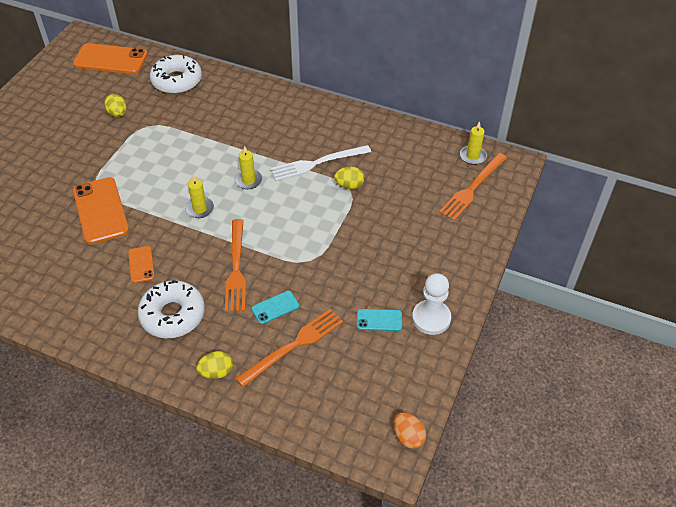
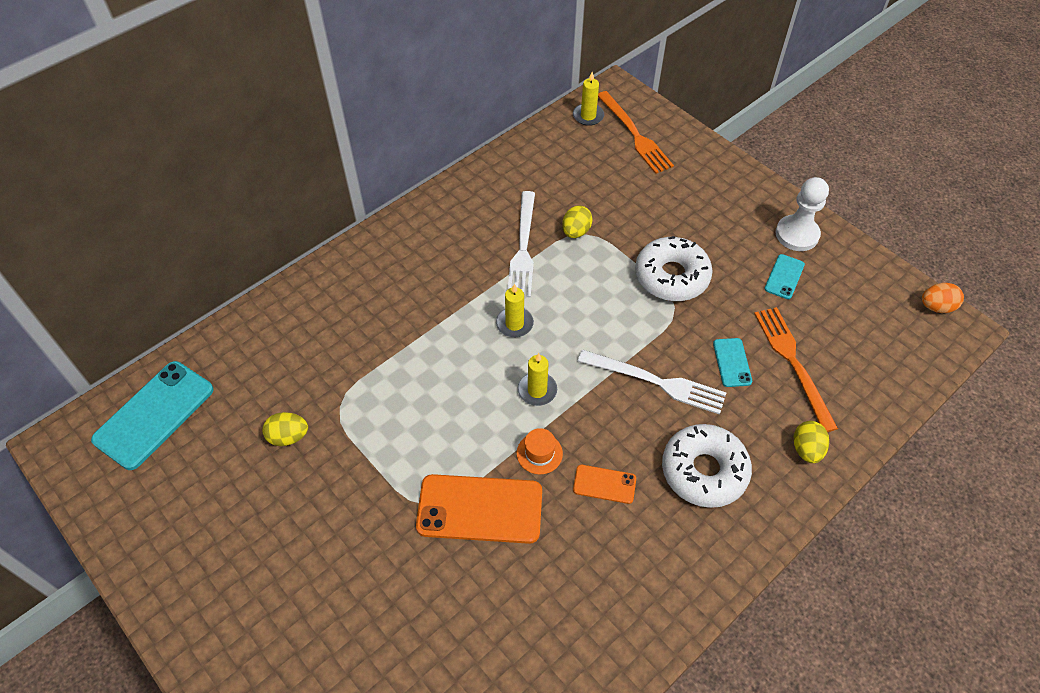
camera: 65 degrees left, 5 degrees up
(110, 59) = (154, 414): orange phone -> turquoise phone
(151, 225) = (539, 453): none -> orange hat
(177, 81) = (267, 344): white donut -> white donut (671, 276)
(236, 268) = (655, 382): orange fork -> white fork

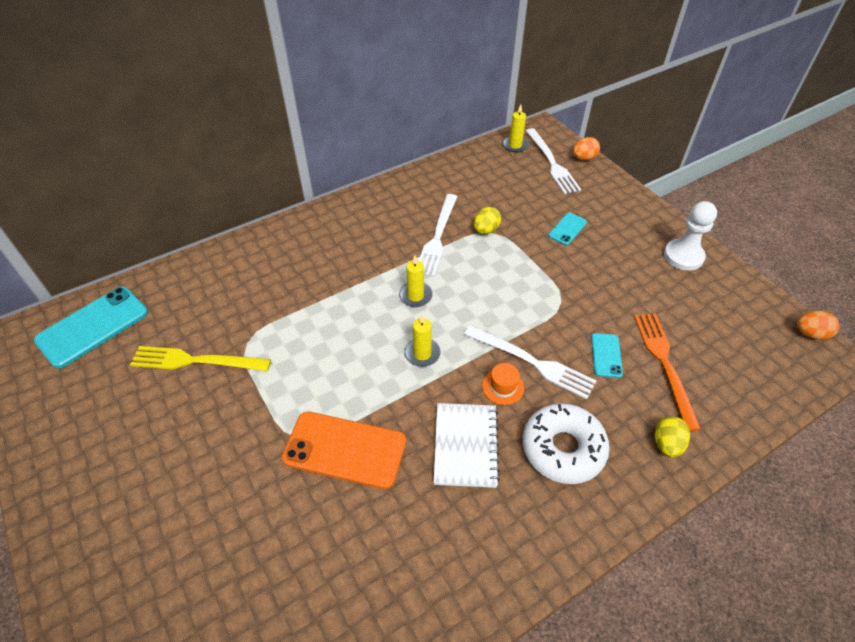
camera: 10 degrees right, 5 degrees down
(288, 437) = (196, 361): yellow egg -> yellow fork
(539, 453) = (411, 408): orange hat -> orange hat (503, 387)
(604, 484) = (465, 445): orange phone -> white notebook
(634, 134) = (551, 163): orange fork -> white fork
(670, 123) = (584, 158): none -> orange egg
(671, 276) = (563, 276): white donut -> none
(784, 277) = (666, 289): turquoise phone -> turquoise phone (567, 229)

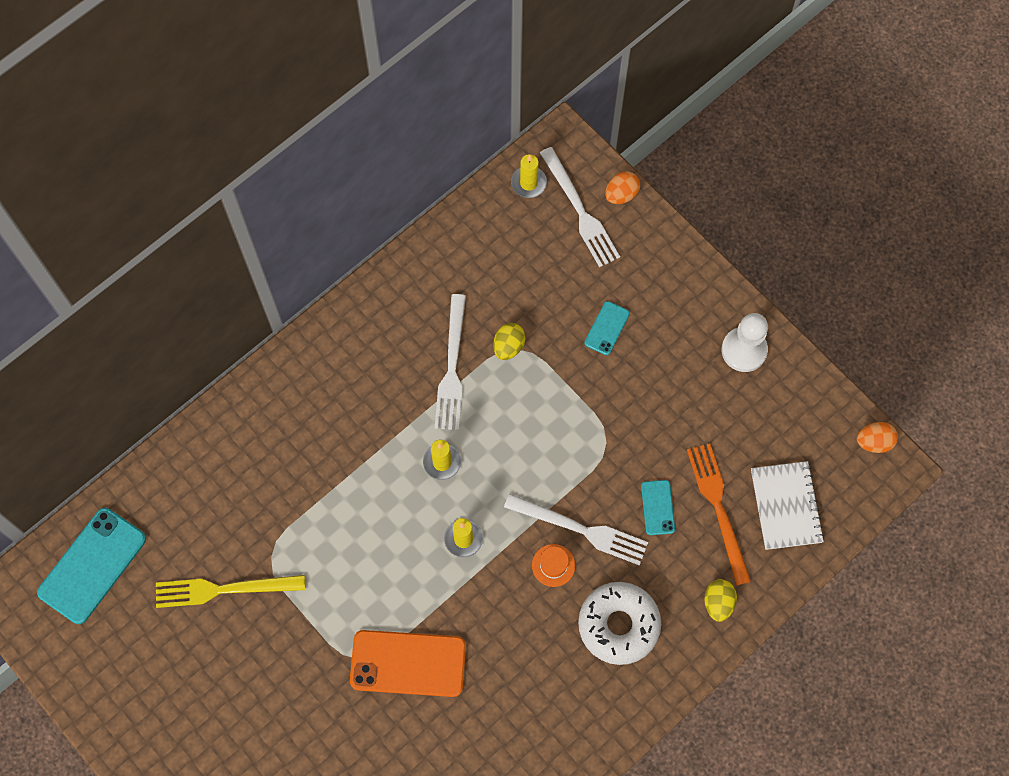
camera: 10 degrees left, 20 degrees up
(465, 445) = (524, 638): white notebook -> white notebook (786, 506)

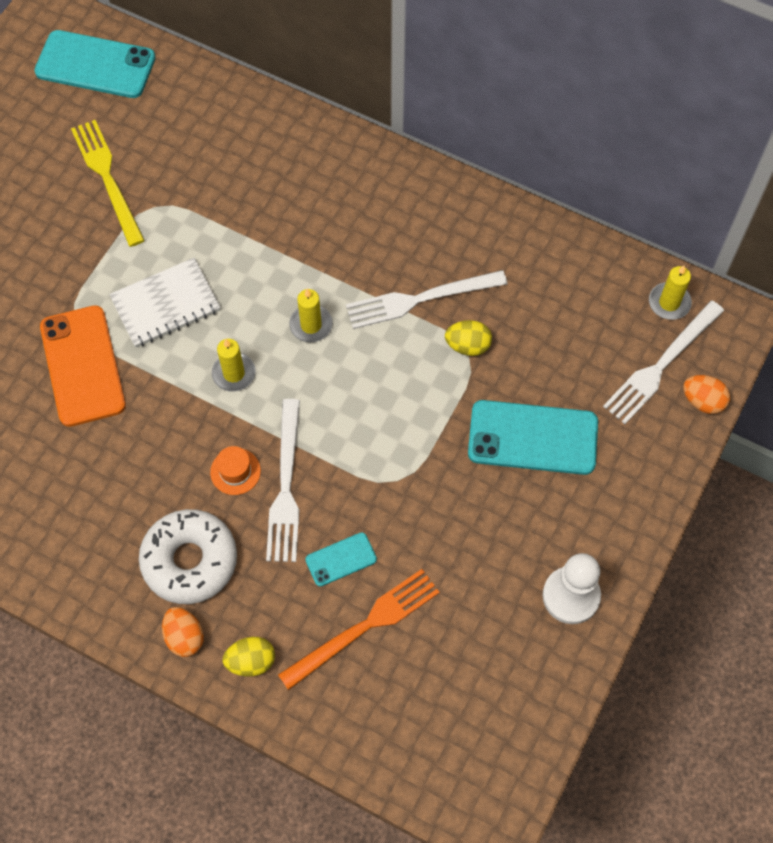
camera: 70 degrees right, 5 degrees down
(607, 328) = (532, 438): turquoise phone -> turquoise phone, size x1.99
(786, 506) = (395, 704): white notebook -> white notebook (165, 304)
(874, 442) = (518, 787): orange egg -> orange egg (184, 637)

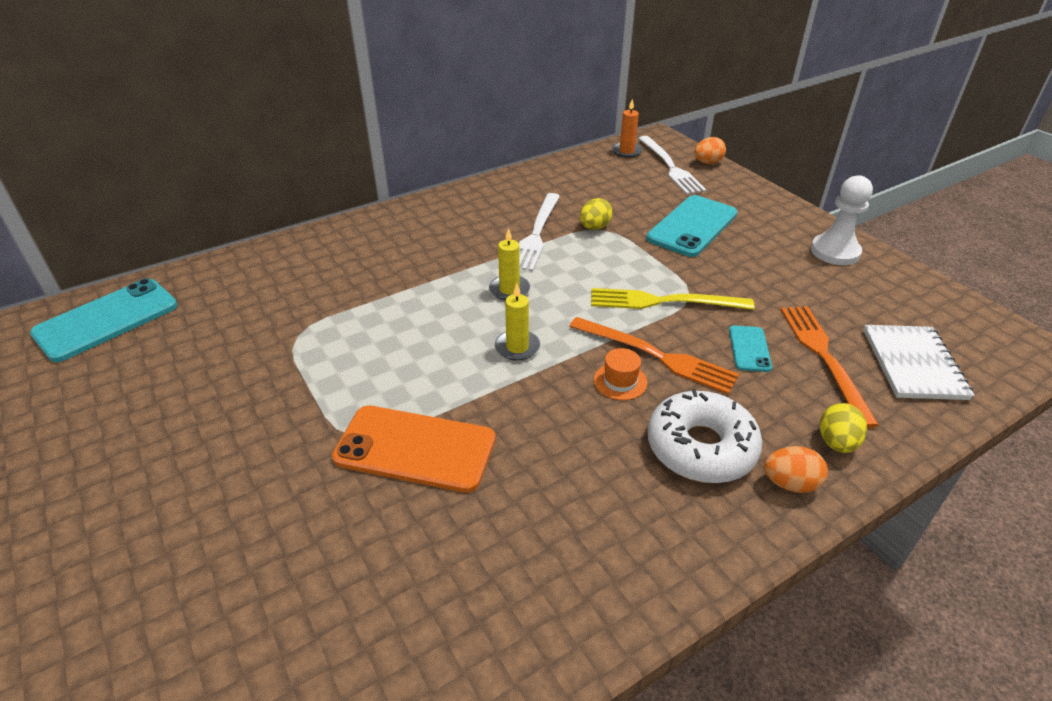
camera: 60 degrees left, 25 degrees down
(107, 179) = (231, 354): yellow fork -> yellow fork (664, 301)
(165, 304) = (405, 364): white notebook -> white notebook (913, 364)
(285, 486) = (656, 355): white fork -> orange fork
(669, 302) = (626, 151): yellow candle -> orange candle

